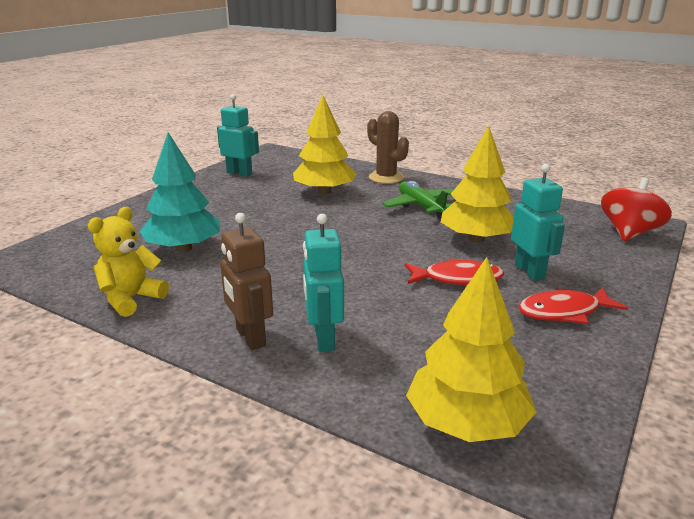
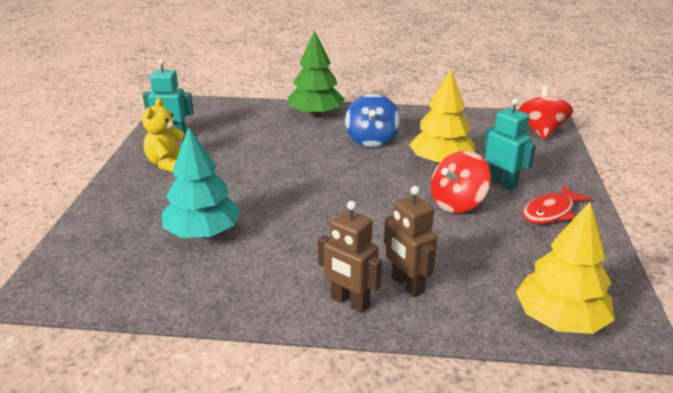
camera: 25 degrees left, 5 degrees up
(131, 299) = (208, 298): yellow teddy bear -> yellow teddy bear (169, 164)
(323, 338) = (407, 285): turquoise robot -> brown robot
(324, 192) = (275, 141): yellow tree -> none
(386, 177) = (316, 114): brown cactus -> green tree
(420, 206) = (371, 139): green plane -> blue spinning top
(457, 279) = (457, 203): red fish -> red spinning top

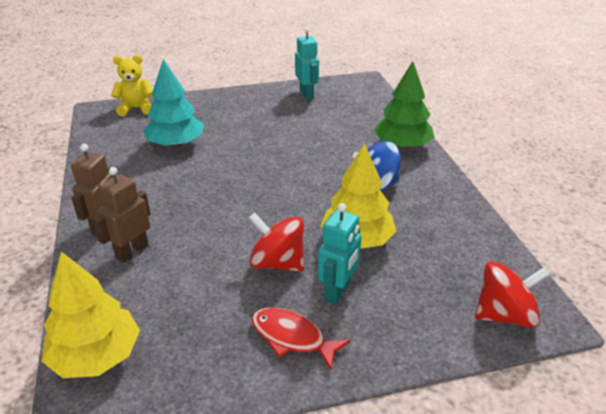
camera: 70 degrees right, 5 degrees up
(169, 164) = (263, 105): yellow teddy bear -> yellow teddy bear (136, 108)

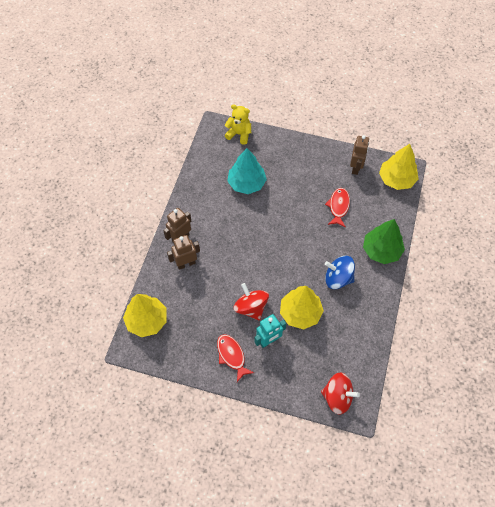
camera: 30 degrees right, 25 degrees up
(307, 94) = (356, 167): turquoise robot -> brown robot
(315, 128) = (338, 206): none -> red fish
(361, 90) = (396, 179): none -> yellow tree

